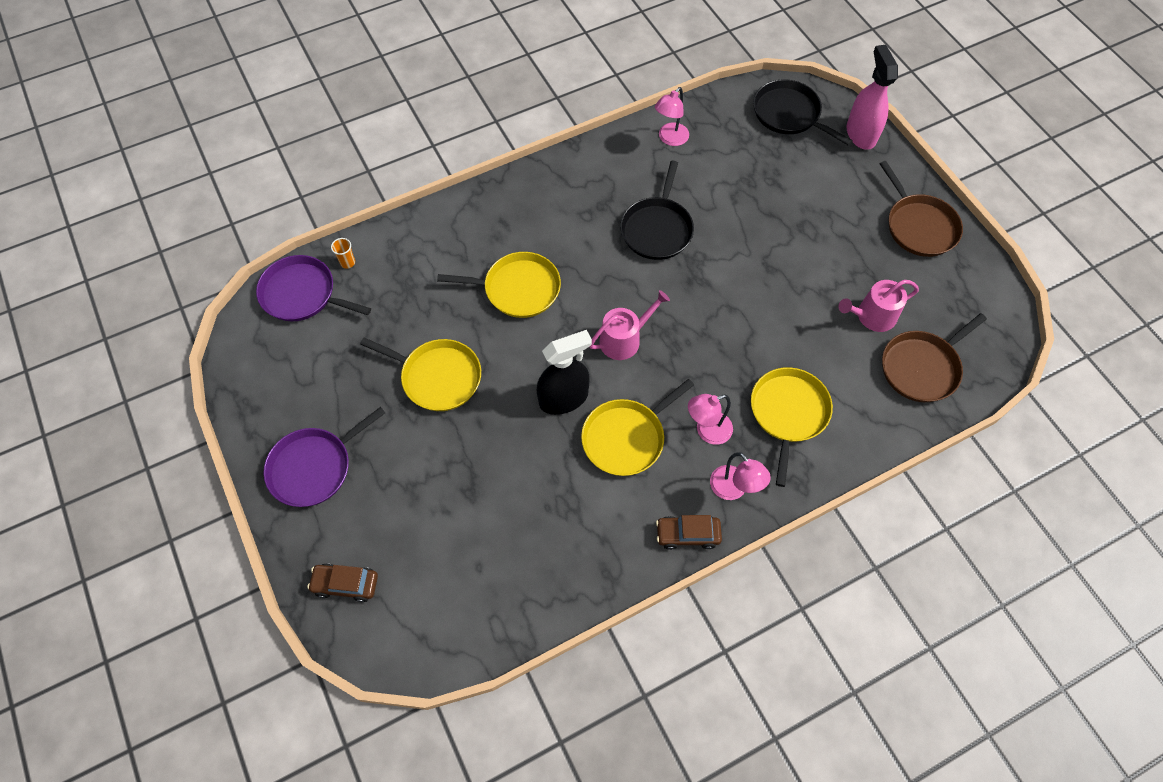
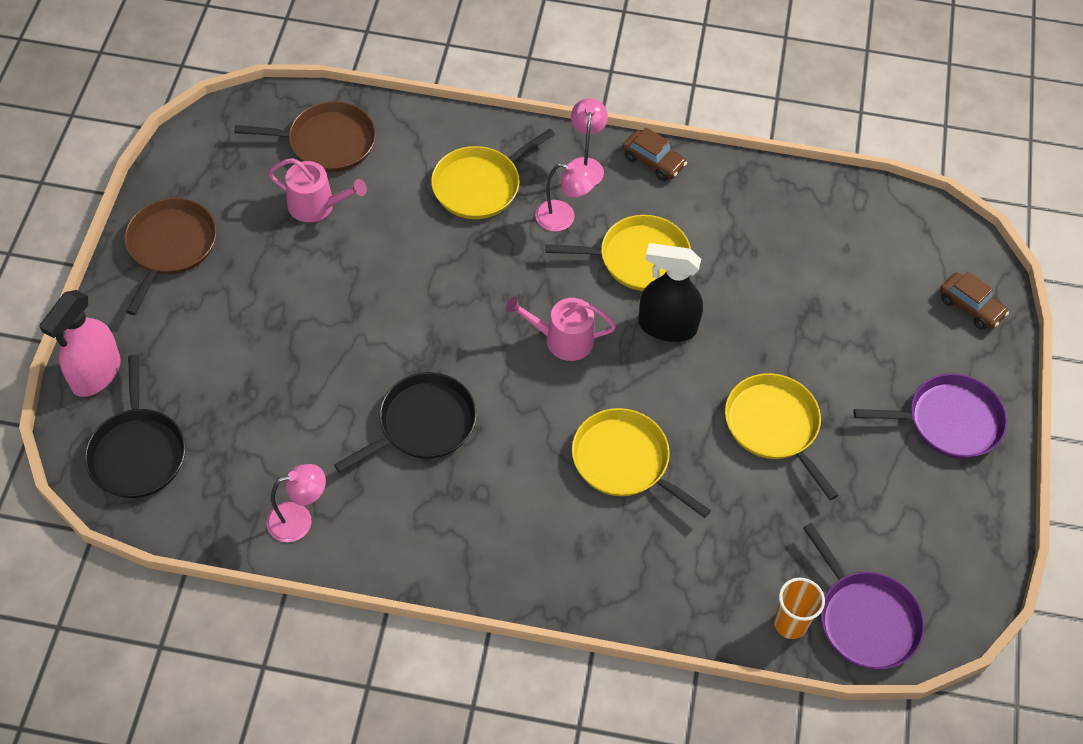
camera: 145 degrees left, 5 degrees down
(348, 263) = (790, 624): orange cup -> orange cup, size x1.62

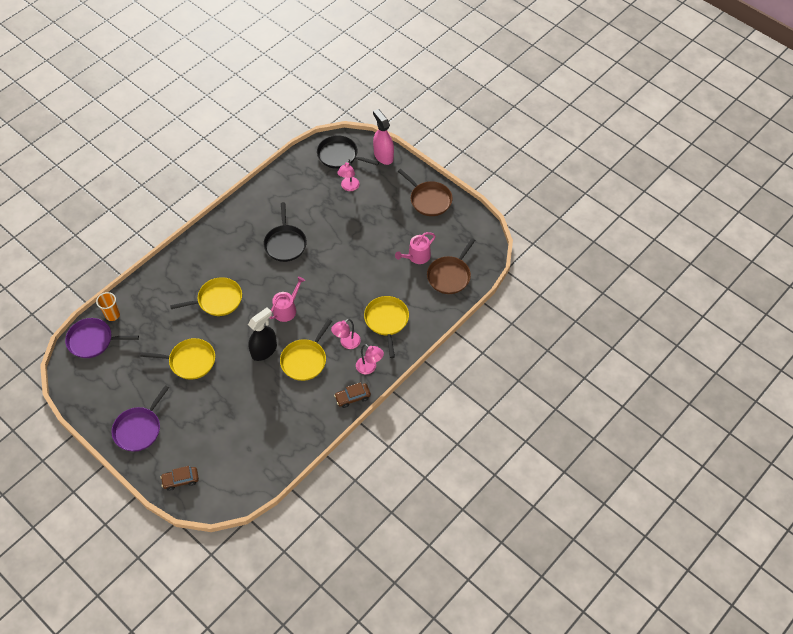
camera: 125 degrees right, 0 degrees up
(299, 520) = (275, 189): pink lamp -> pink lamp (349, 187)

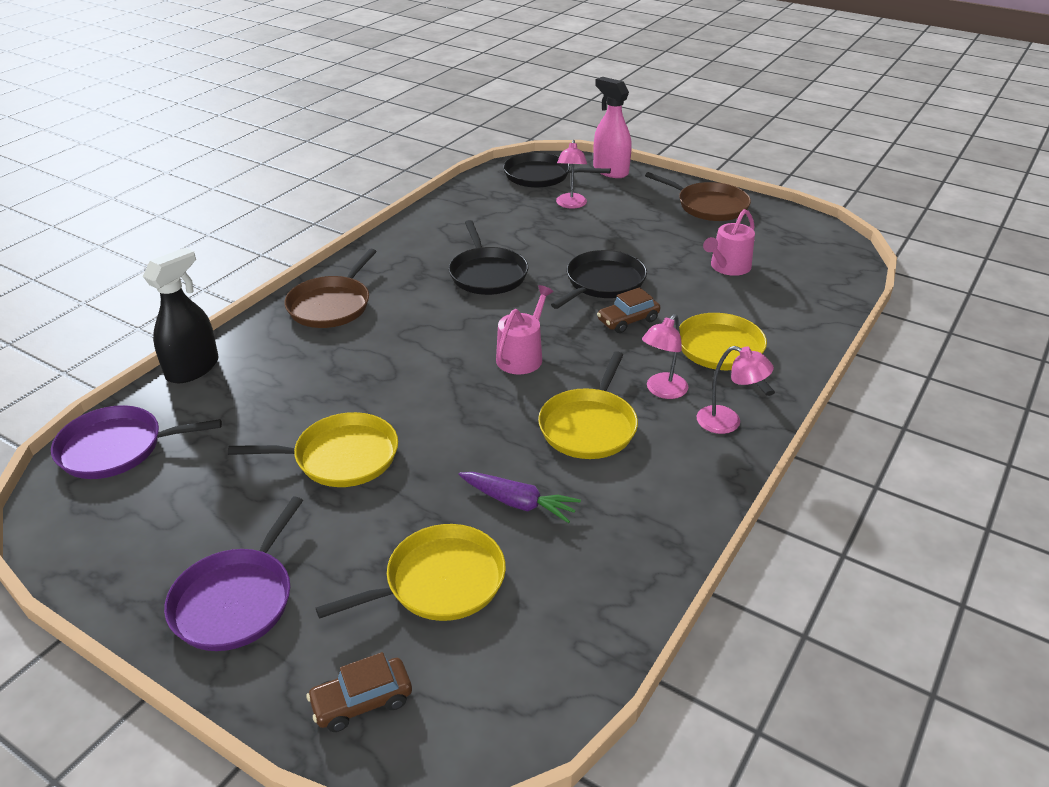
camera: 10 degrees left, 20 degrees down
(112, 315) = (161, 403): orange cup -> none
(217, 300) = (379, 358): yellow pan -> yellow pan (439, 581)
(261, 399) = (518, 503): none -> purple carrot
(264, 350) = (498, 421): black spray bottle -> black spray bottle (193, 368)
(344, 259) = (602, 282): none -> black pan
(352, 397) = (718, 475): brown car -> brown car (628, 320)
(450, 275) = (799, 283): brown pan -> brown pan (331, 305)

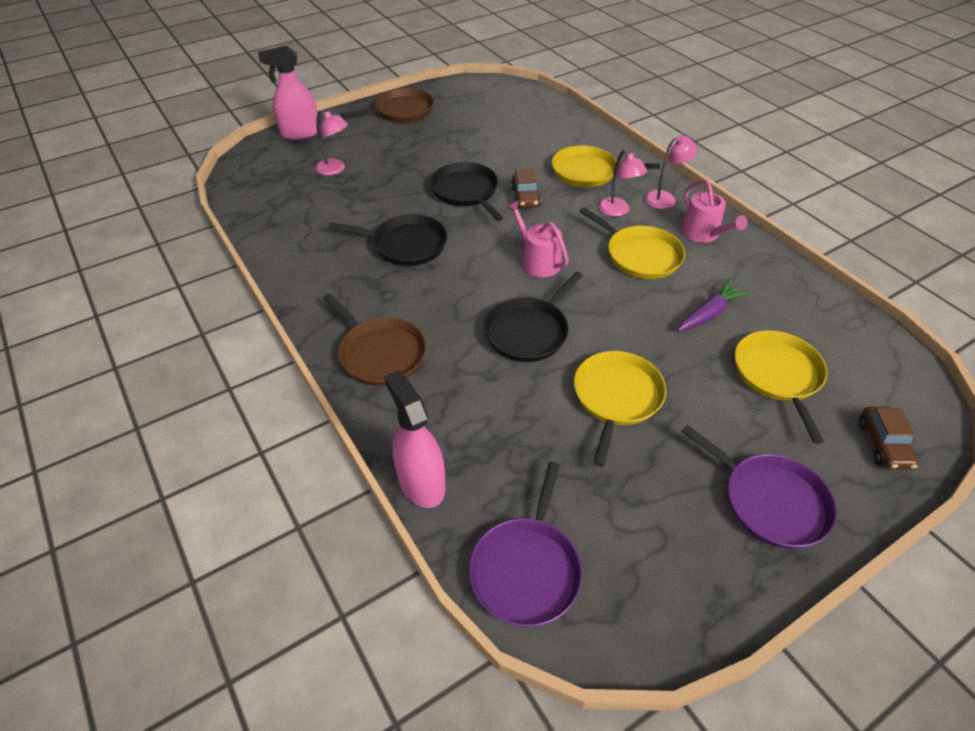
camera: 65 degrees left, 10 degrees up
(193, 368) = (421, 482): black spray bottle -> pink spray bottle
(541, 176) = (269, 169): black pan -> black pan (529, 331)
(727, 267) = (490, 133): pink watering can -> pink watering can (703, 234)

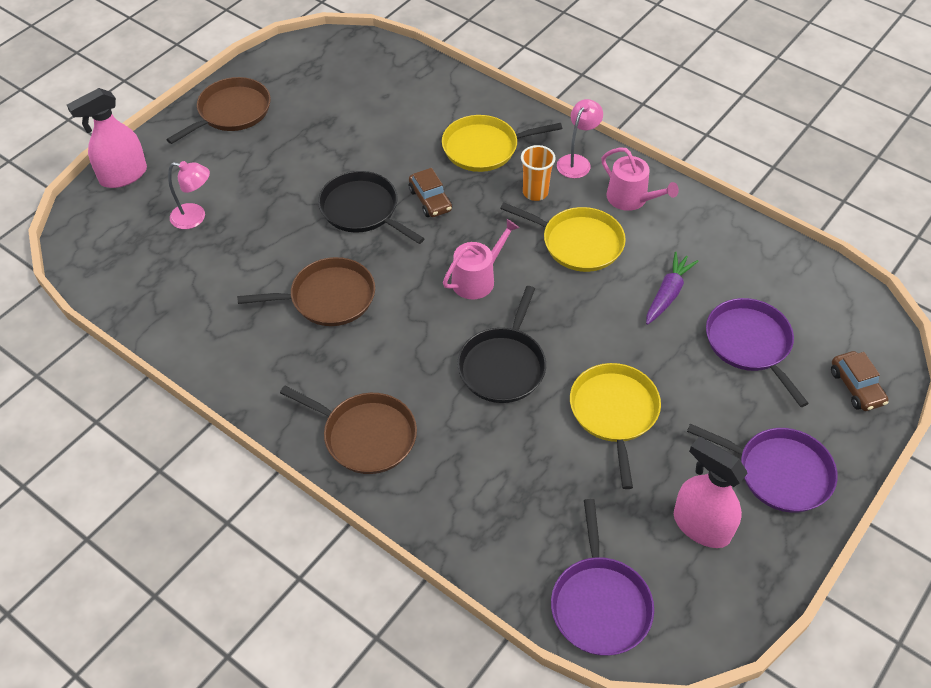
camera: 20 degrees left, 5 degrees up
(405, 244) = (328, 297): black pan -> brown pan
(421, 482) = (471, 556): pink spray bottle -> pink spray bottle (701, 526)
(537, 261) = (477, 279): pink watering can -> pink watering can turned 105 degrees clockwise
(617, 211) = (535, 192): pink lamp -> orange cup
(778, 375) = (750, 344): yellow pan -> purple pan

